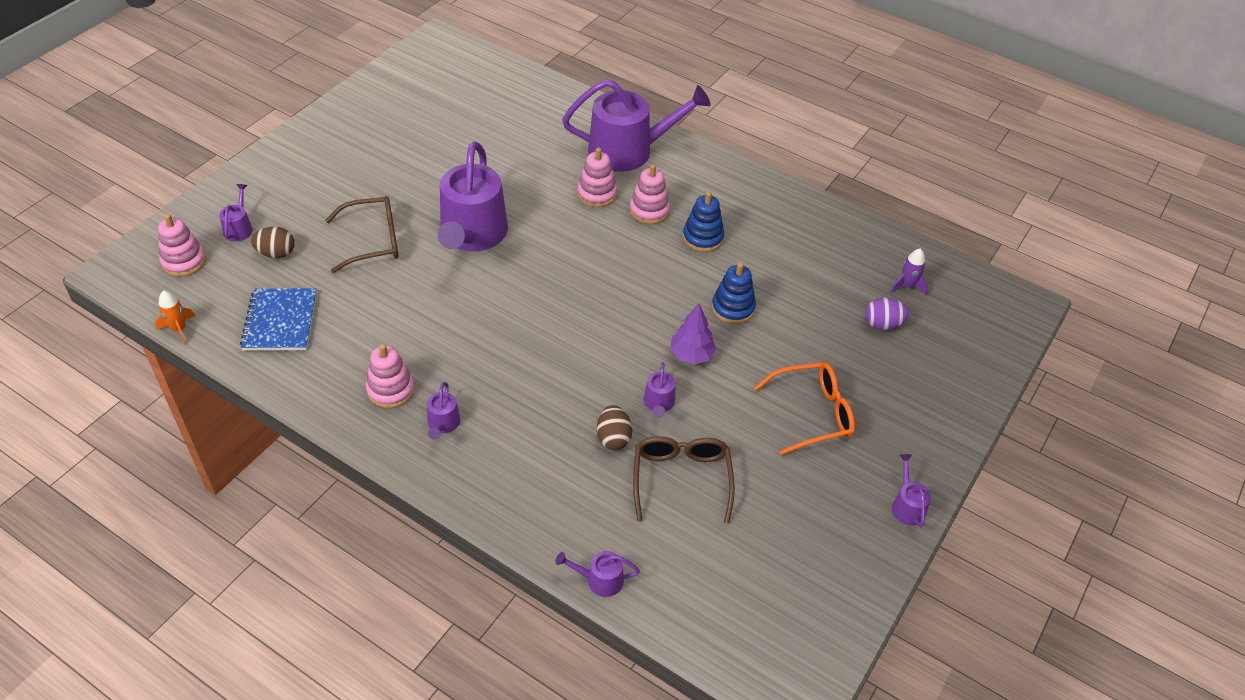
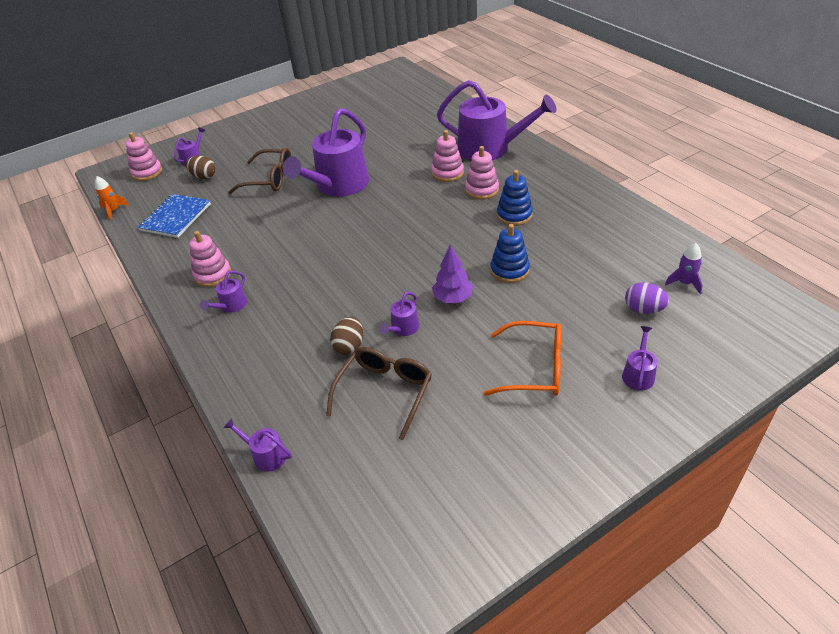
camera: 30 degrees right, 5 degrees down
(907, 506) = (585, 475): purple watering can -> purple watering can (638, 374)

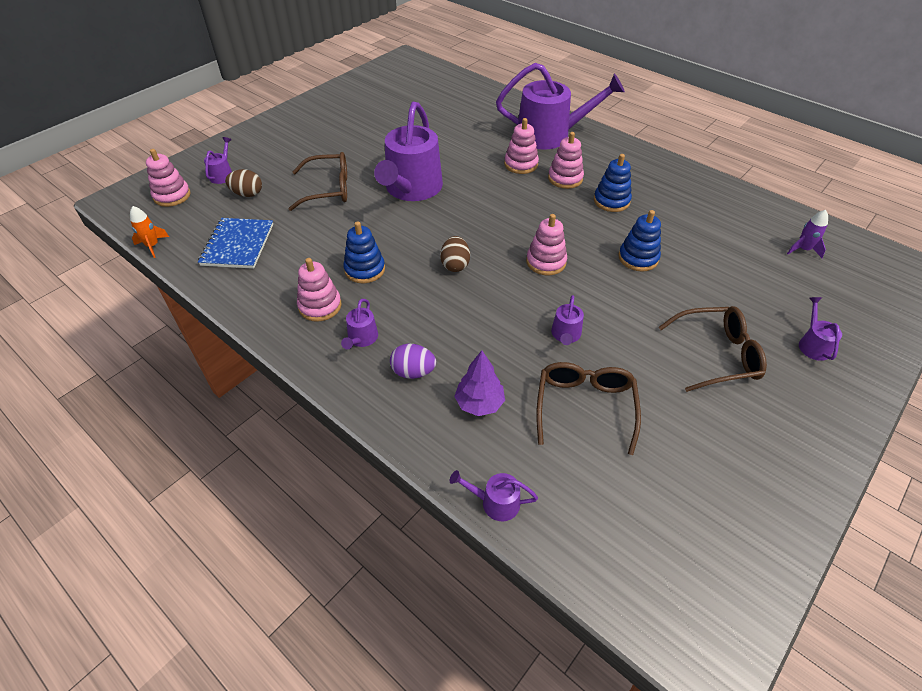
camera: 20 degrees left, 5 degrees up
(263, 250) = (364, 269): none -> blue stacking toy
(349, 346) = (520, 363): brown egg -> brown egg (455, 265)
(421, 263) = (546, 262): none -> pink stacking toy
(453, 298) = (598, 295): purple tree -> purple tree (479, 403)
(534, 368) = (717, 355): orange glasses -> brown glasses
(643, 309) = (782, 280): purple egg -> purple egg (413, 372)

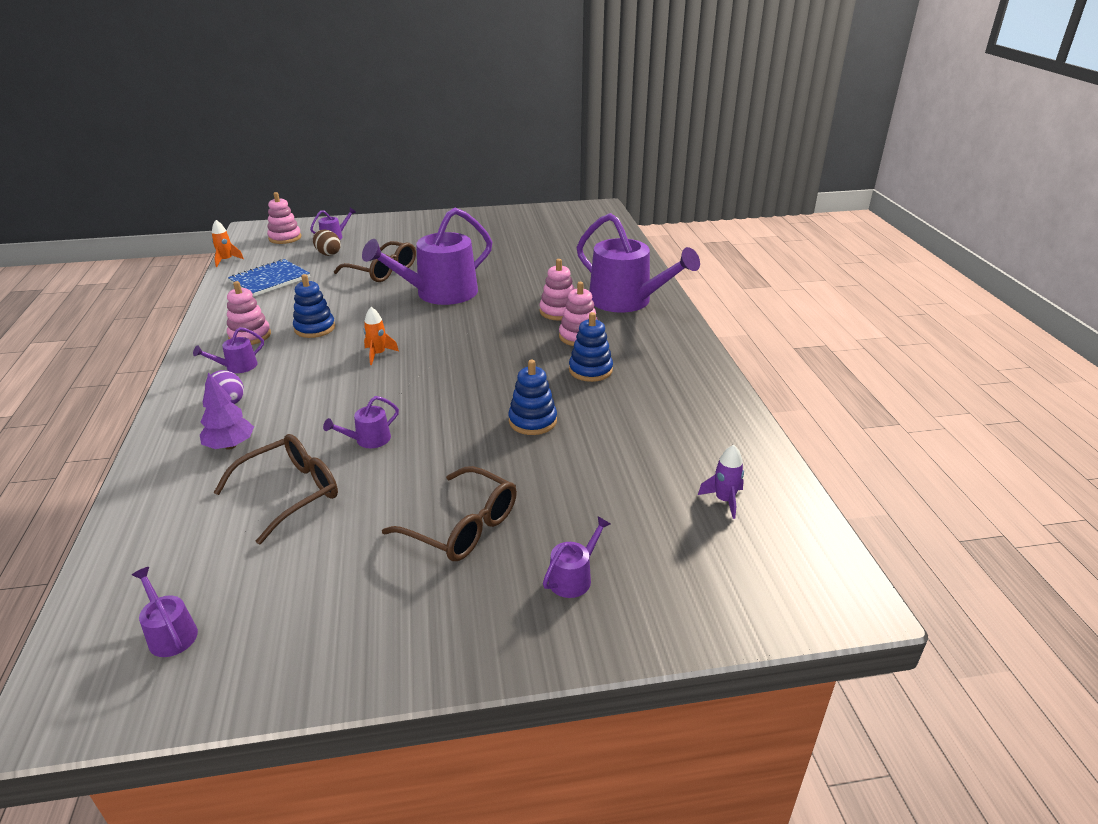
camera: 40 degrees right, 15 degrees down
(455, 265) = (378, 354): brown egg -> orange rocket
(495, 502) = (128, 508): purple watering can -> purple watering can (170, 633)
(546, 262) = (448, 385): pink stacking toy -> none

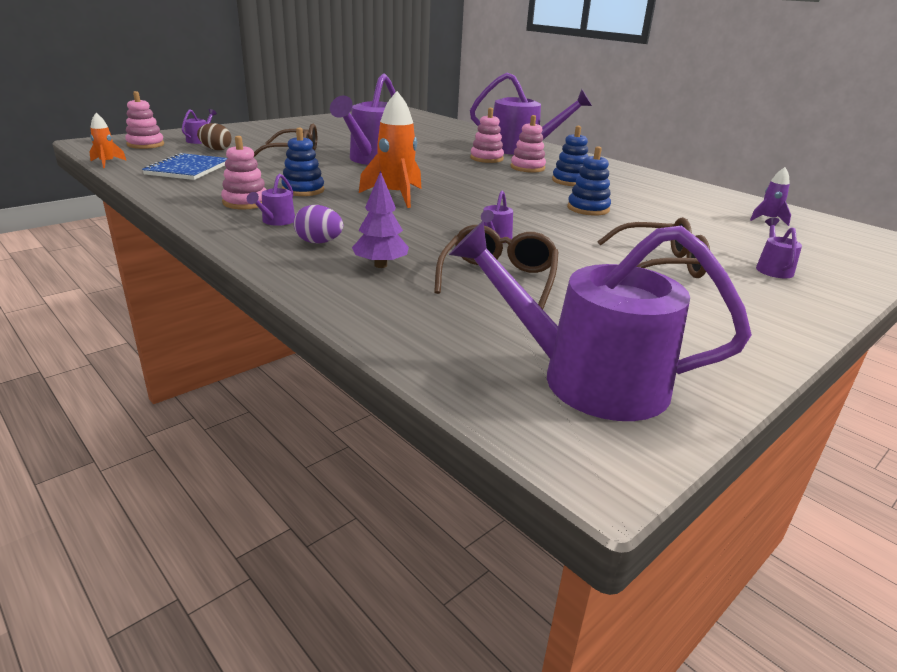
camera: 35 degrees left, 5 degrees down
(170, 633) = (589, 379): purple watering can -> purple watering can, size x2.40
(378, 354) = (396, 196): orange rocket -> orange rocket, size x1.89

